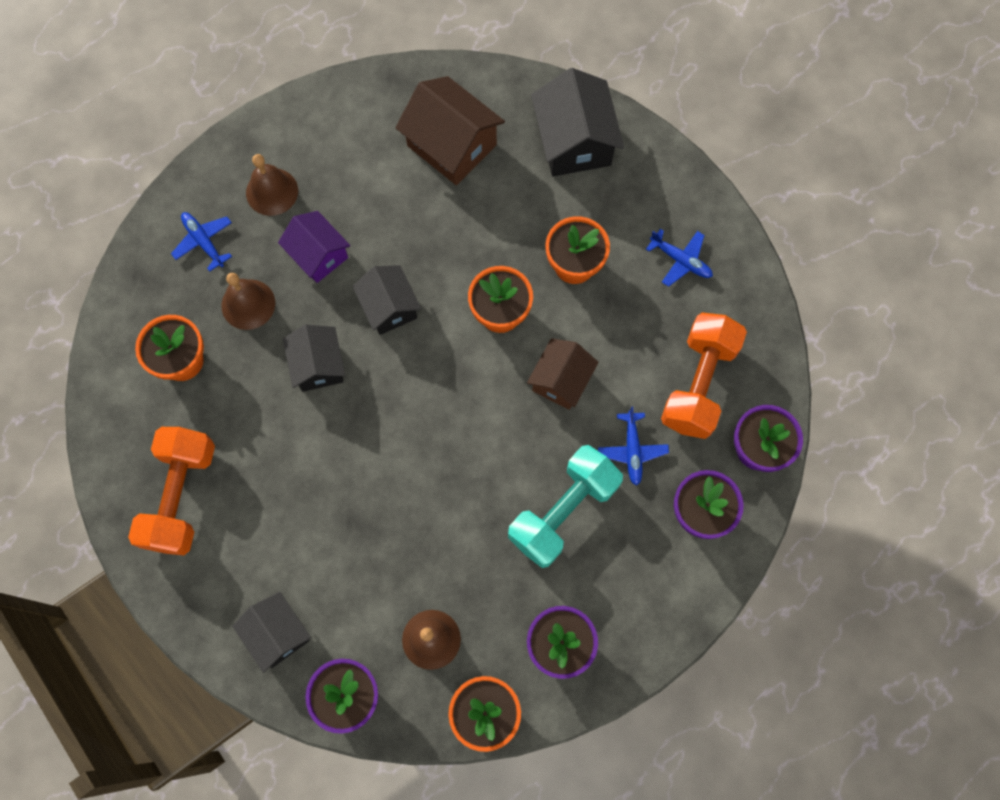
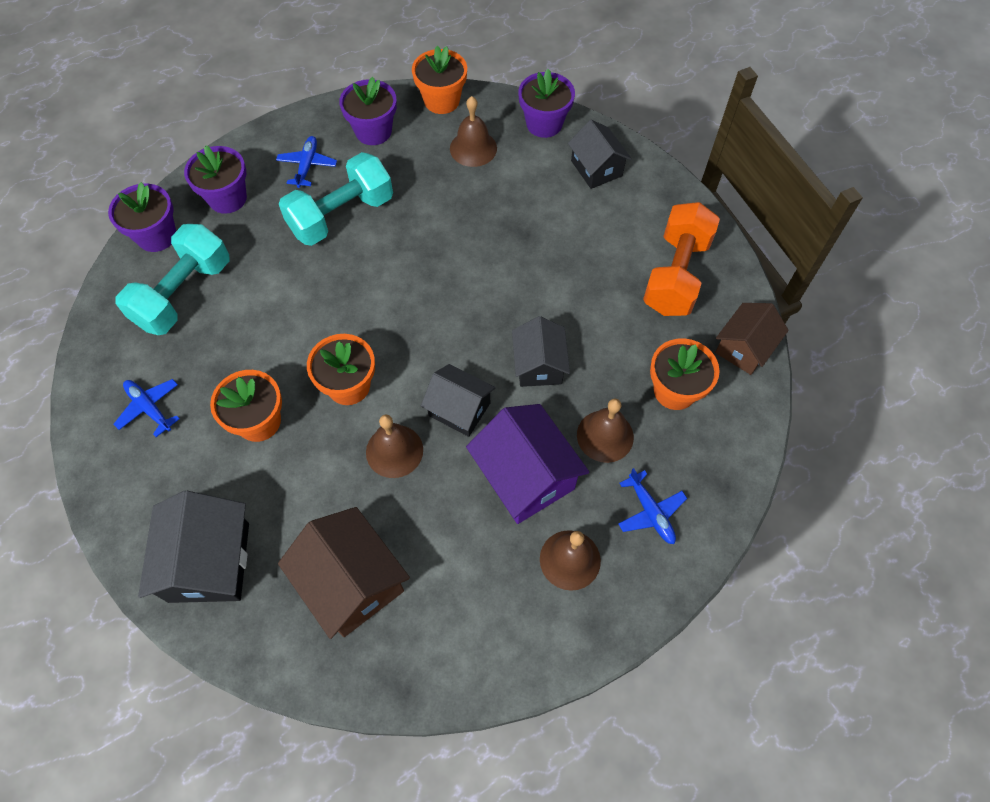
camera: 170 degrees left, 10 degrees down
(318, 255) = (525, 476): purple house -> purple house, size x1.53
(389, 307) = (459, 409): black house -> black house turned 45 degrees counterclockwise
(441, 258) = (394, 451): none -> brown bell
(561, 380) = (309, 316): brown house -> brown house (744, 348)
(632, 450) = (265, 250): blue plane -> blue plane (307, 165)
(698, 384) = (184, 294): orange dumbbell -> turquoise dumbbell

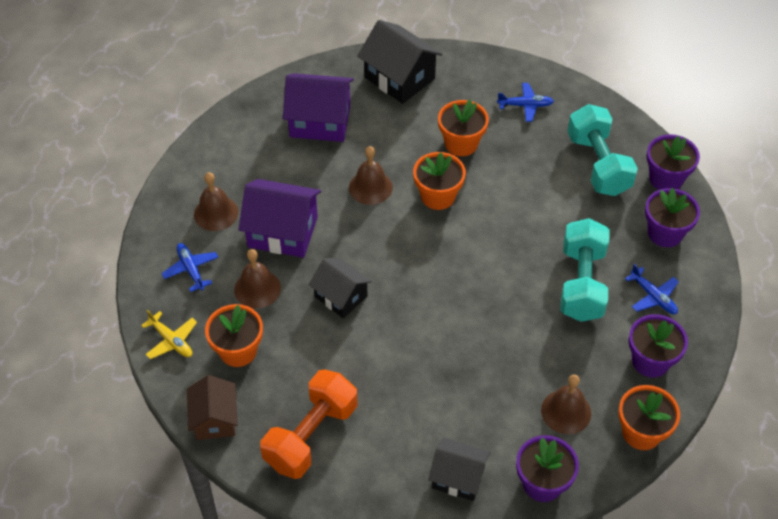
camera: 135 degrees right, 10 degrees down
(351, 582) = (320, 121): brown house -> purple house
(459, 409) = (360, 234): black house -> none
(650, 512) = (191, 269): blue plane -> blue plane turned 45 degrees clockwise
(676, 275) = (311, 435): orange dumbbell -> orange dumbbell turned 60 degrees clockwise
(728, 450) = (171, 341): none -> yellow plane

